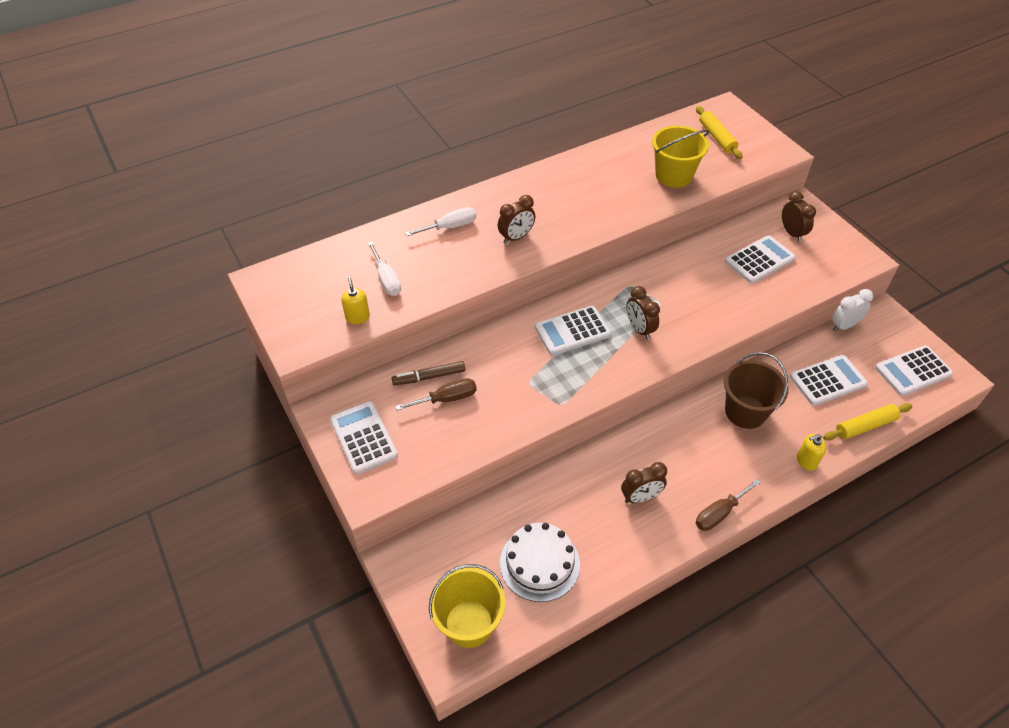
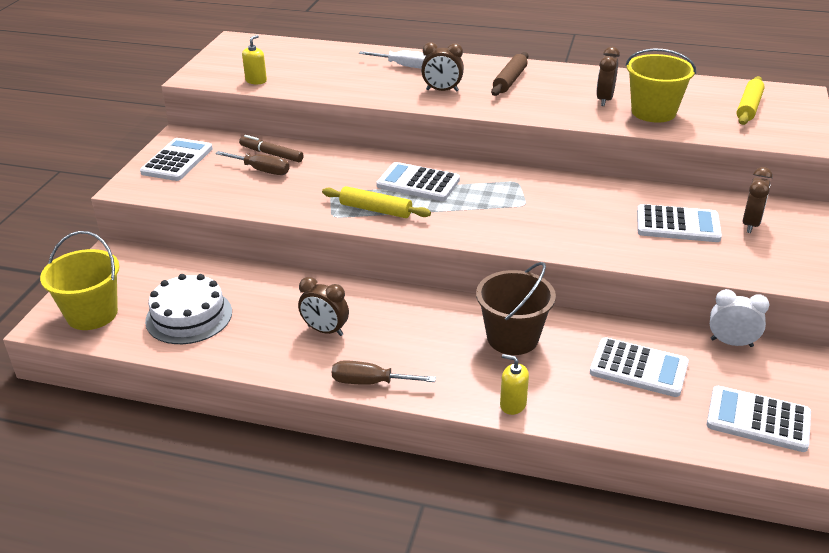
camera: 45 degrees right, 15 degrees down
(386, 279) = (309, 72): white screwdriver -> none
(546, 197) = (510, 80): none -> brown rolling pin
(639, 329) = (476, 209): brown clock -> brown clock (604, 100)
(865, 426) = (622, 422): yellow rolling pin -> yellow rolling pin (375, 210)

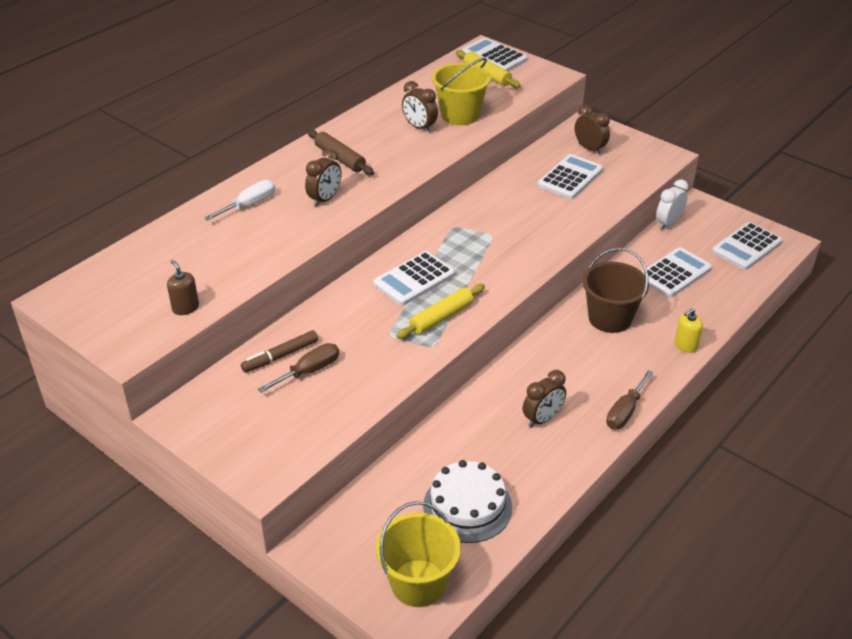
camera: 65 degrees left, 5 degrees up
(177, 160) = (233, 430): white calculator -> white calculator (494, 56)
(256, 81) = (185, 308): yellow soap dispenser -> brown soap dispenser

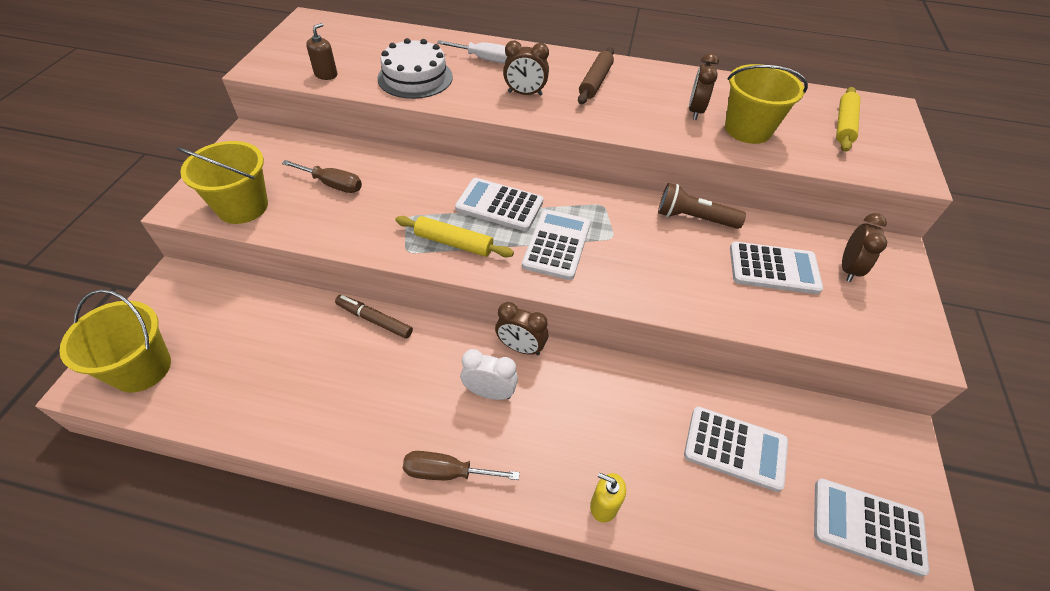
camera: 60 degrees right, 10 degrees up
(280, 356) = (344, 162): brown marker -> brown marker (374, 320)
(296, 438) = (242, 207): none -> yellow bucket
(467, 506) = (250, 371): white cake -> white cake (415, 77)
(494, 56) = (886, 119): white calculator -> white calculator (557, 245)
(499, 190) = (694, 218): none -> brown flashlight
(542, 419) = (399, 393): brown clock -> brown clock (520, 348)
(610, 318) = (600, 403): brown bucket -> none
(668, 223) = (827, 410): white clock -> white clock (489, 392)

